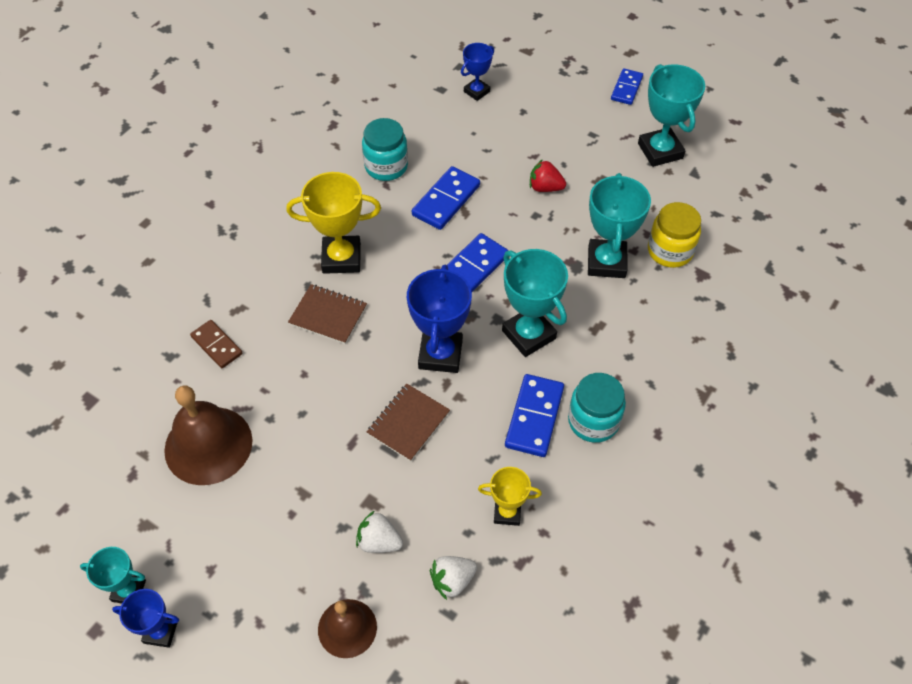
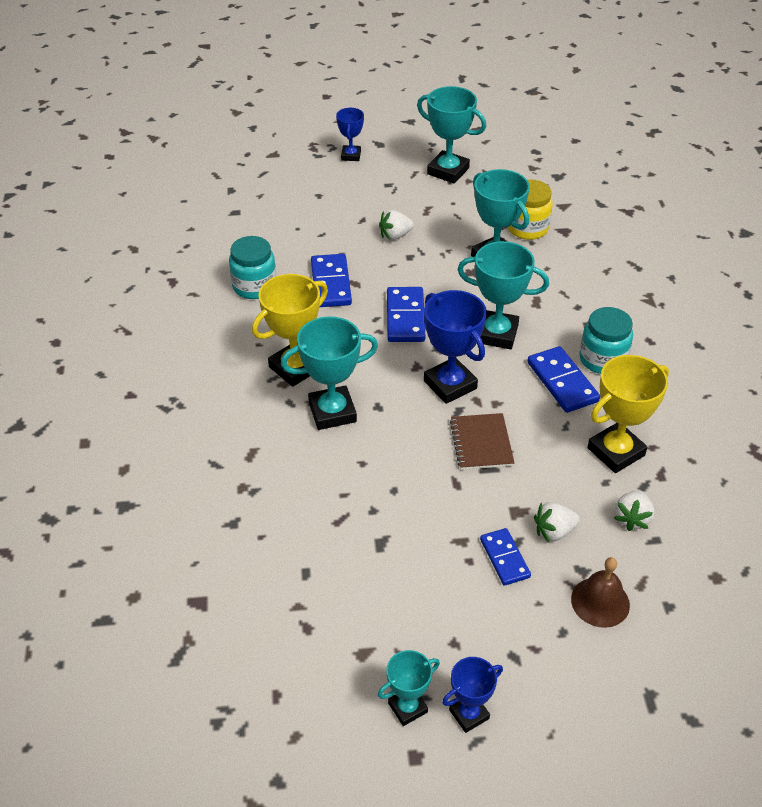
camera: 40 degrees left, 10 degrees down
(208, 445) = (345, 562): brown bell -> none
(216, 345) = (265, 490): brown domino -> none
(328, 315) = (332, 412): brown notebook -> turquoise trophy
(476, 91) = (266, 200): blue trophy -> blue trophy (351, 155)
(507, 512) = (615, 451): yellow trophy -> yellow trophy, size x1.71
(545, 187) = (395, 235): red strawberry -> white strawberry
(626, 88) = (378, 144): blue domino -> blue domino (505, 558)

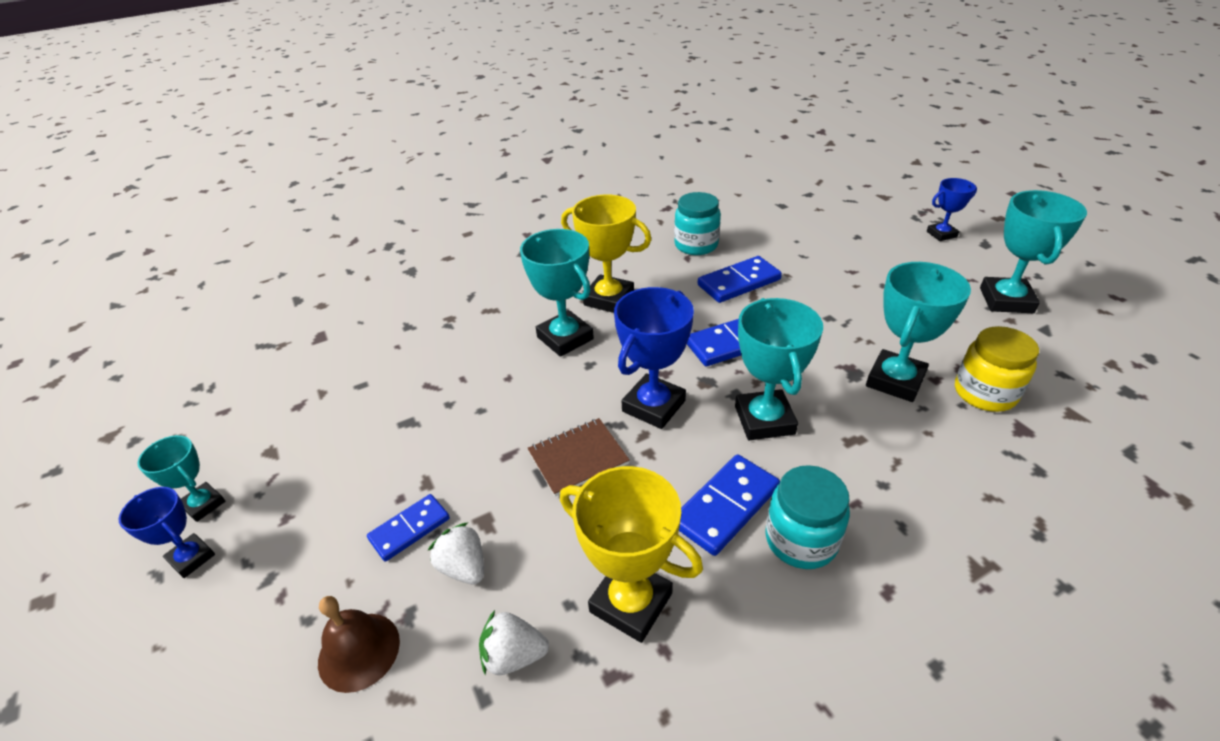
camera: 70 degrees right, 5 degrees down
(395, 235) = (851, 298): white strawberry -> none

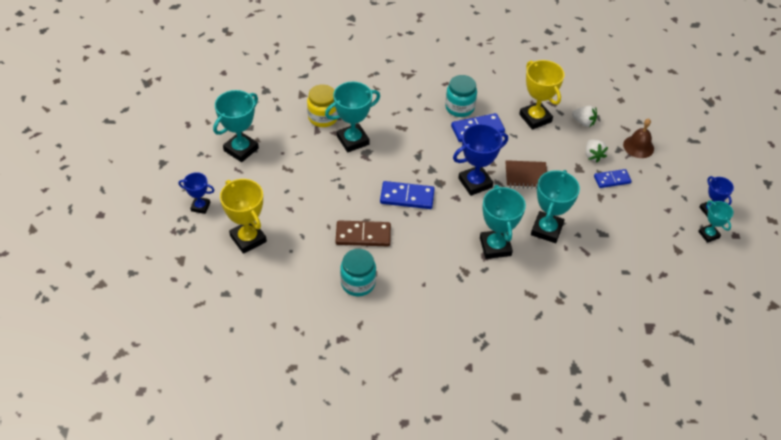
camera: 155 degrees left, 10 degrees up
(609, 299) = (451, 264): yellow trophy -> yellow trophy (248, 239)
(739, 282) = (363, 235): blue domino -> brown domino
(764, 420) = (430, 152): turquoise trophy -> turquoise trophy (546, 229)

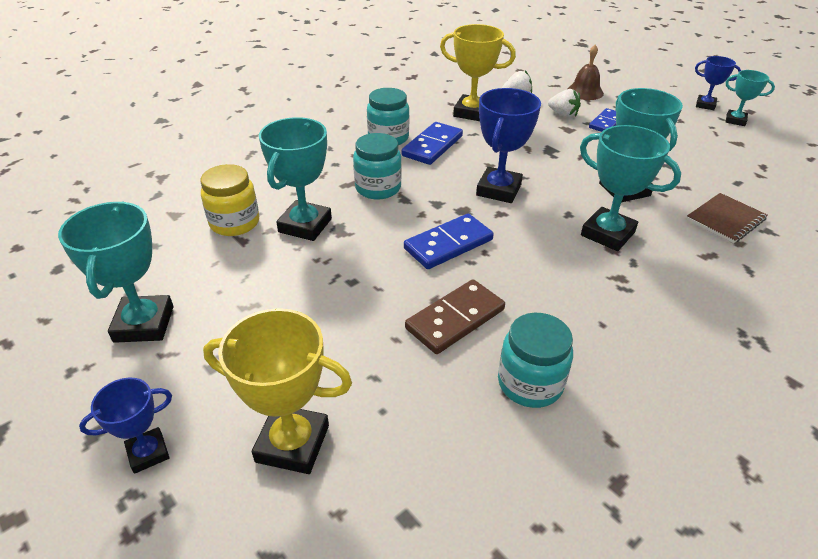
camera: 40 degrees left, 10 degrees down
(413, 140) = (378, 188): none -> turquoise jar
(526, 175) = (534, 158): brown notebook -> brown notebook (725, 219)

